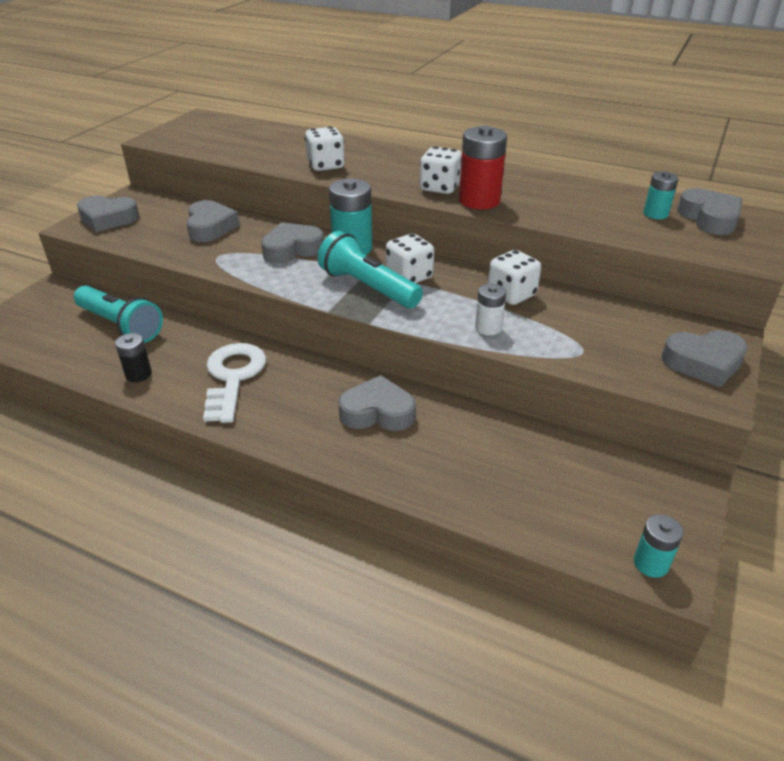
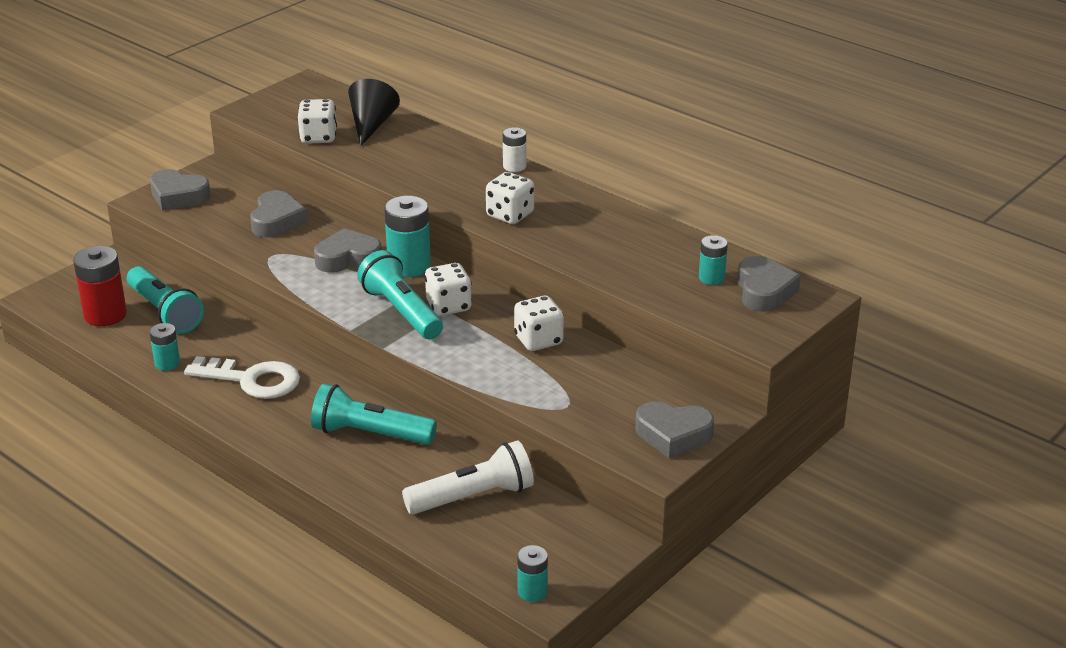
camera: 15 degrees right, 5 degrees down
(138, 374) = (167, 363): black battery -> turquoise battery
(233, 377) = (252, 380): white key -> white key turned 90 degrees clockwise
(273, 138) = (371, 125): none -> black cone
(326, 165) = (408, 170): white dice -> white dice (318, 137)
(377, 412) = (370, 434): grey heart -> turquoise flashlight
(479, 201) = (540, 236): red battery -> red battery (105, 315)
(488, 328) = (492, 370): white battery -> white battery (514, 166)
(517, 461) = (473, 497): none -> white flashlight

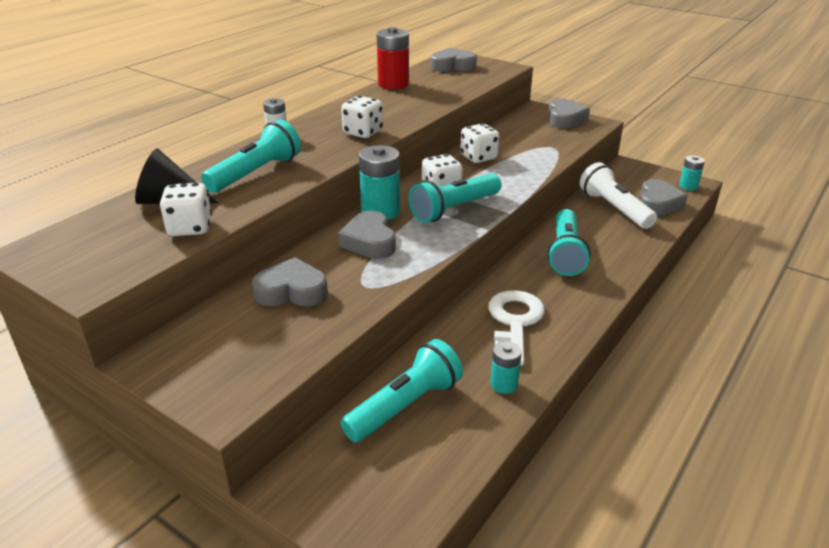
camera: 95 degrees left, 0 degrees up
(105, 315) = (417, 460): red battery -> red battery (393, 84)
(178, 196) = (218, 377): grey heart -> grey heart (658, 203)
(417, 159) = (256, 173): none -> turquoise flashlight
(711, 278) = (441, 77): turquoise battery -> none

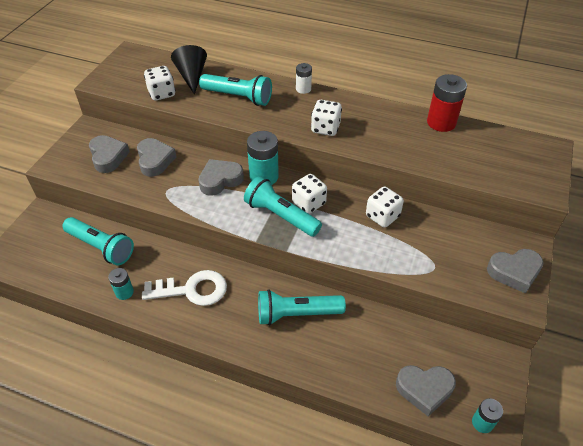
camera: 75 degrees right, 15 degrees up
(452, 66) = (518, 151): grey heart -> grey heart (108, 157)
(614, 209) = (394, 349): white flashlight -> none

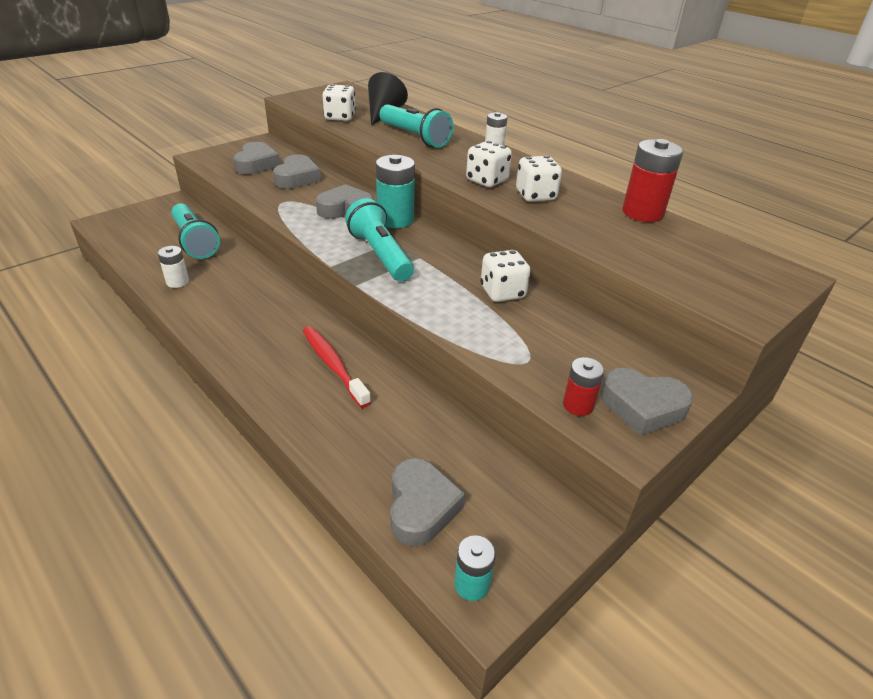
camera: 25 degrees right, 10 degrees down
(124, 292) = (177, 282): turquoise battery -> white battery
(192, 290) = (243, 303): white key -> none
(297, 314) = (333, 365): turquoise flashlight -> red toothbrush
(309, 203) = (423, 254): white dice -> white dice (535, 196)
(424, 389) = (421, 507): grey heart -> grey heart turned 120 degrees counterclockwise
(482, 287) = (578, 405): none -> red battery

